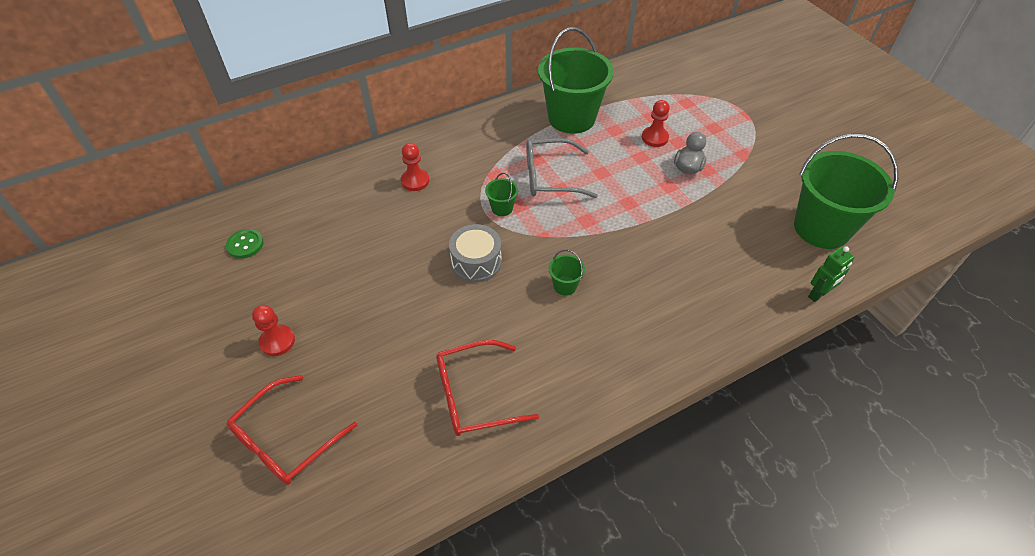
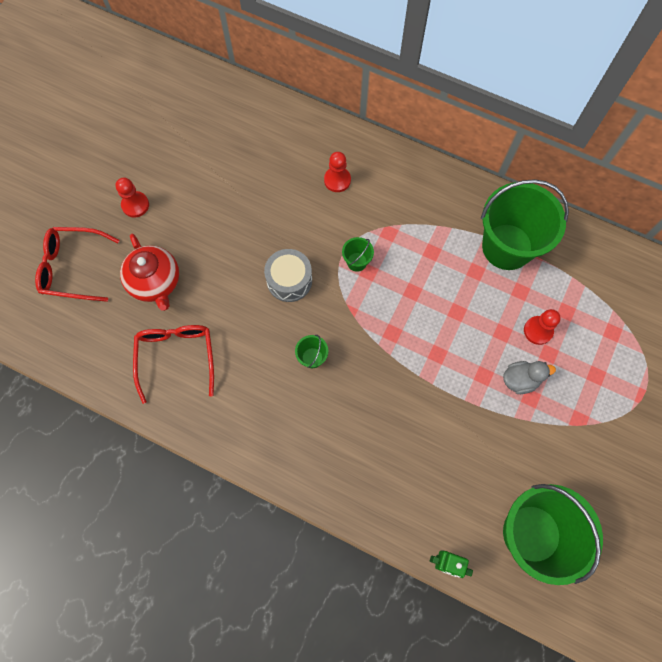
camera: 55 degrees right, 20 degrees up
(245, 245) = (195, 120): green button -> none
(378, 369) = (155, 282): none -> red teapot
(475, 395) = (176, 358): red glasses -> red glasses turned 45 degrees clockwise
(551, 177) = (420, 276): grey glasses -> none

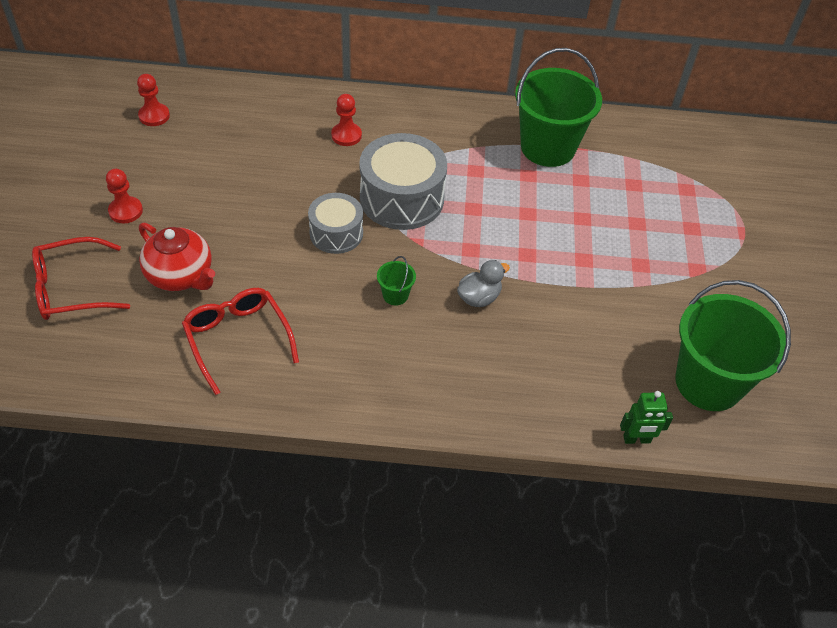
camera: 25 degrees left, 20 degrees down
(357, 262) = (402, 198): green bucket -> grey drum
(520, 380) = (622, 252): grey duck -> grey duck (479, 297)
(538, 330) = (616, 207): red pawn -> red pawn (154, 116)

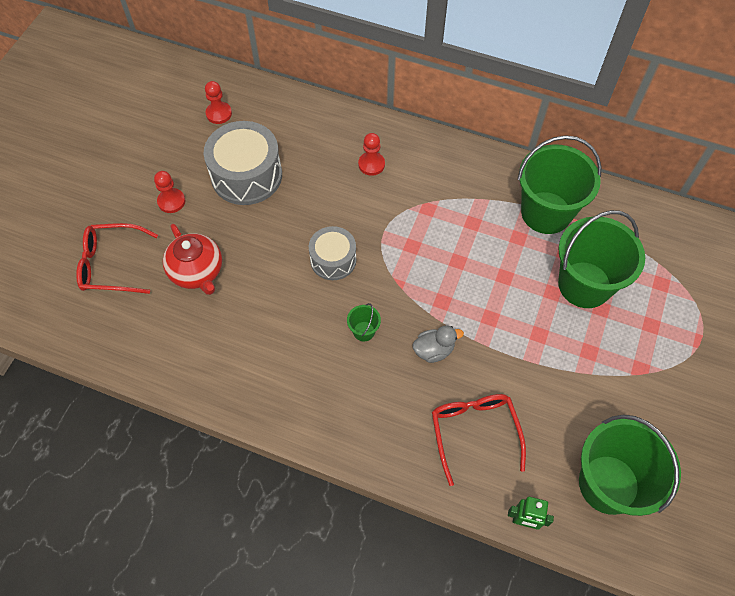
camera: 20 degrees right, 10 degrees up
(238, 339) = (224, 342): red glasses -> red glasses (474, 433)
(402, 198) = (399, 237): grey drum -> grey drum (246, 175)
(612, 205) = (584, 284): none -> green bucket

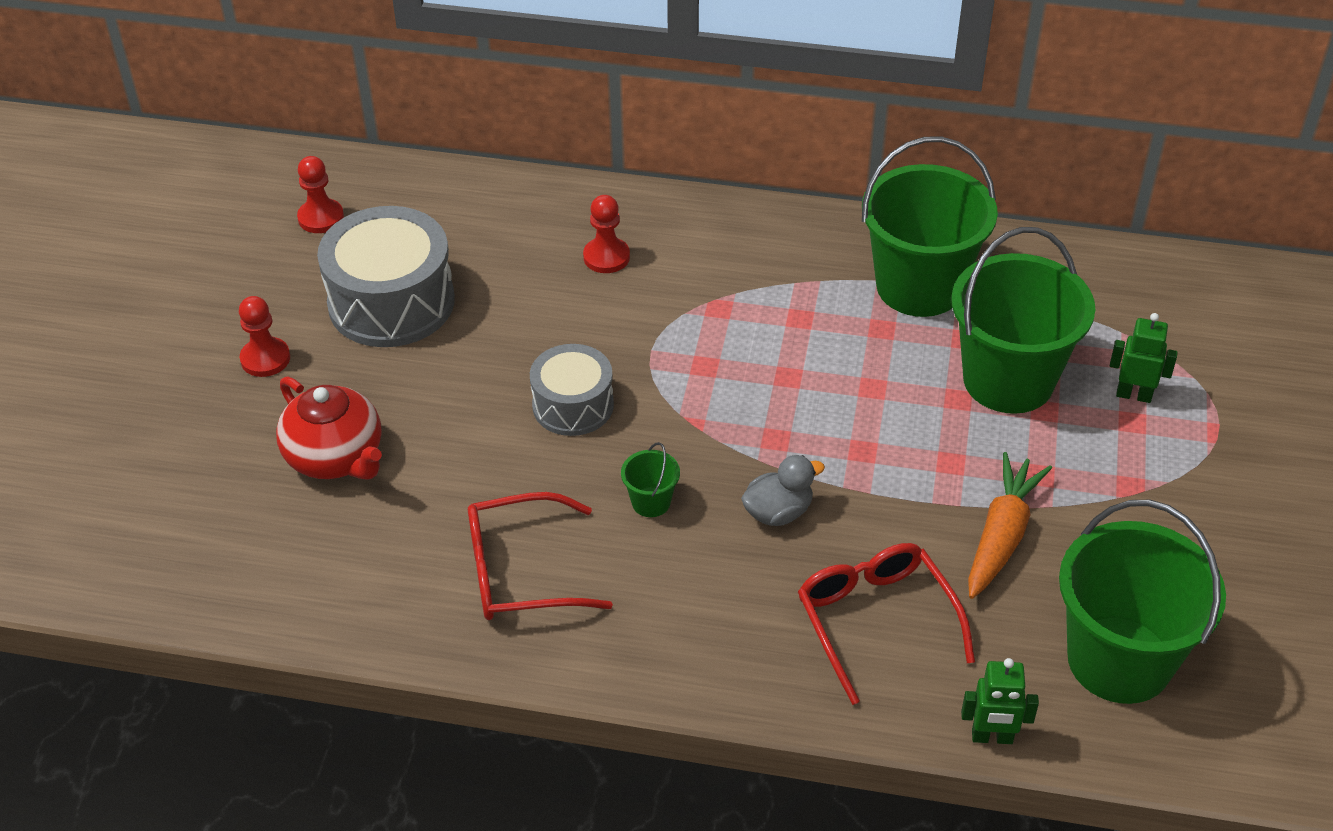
camera: 10 degrees left, 15 degrees down
(112, 264) = (178, 468): red glasses -> red glasses (521, 572)
(558, 388) = (1001, 535): none -> orange carrot
(656, 307) = (1133, 395): none -> green robot

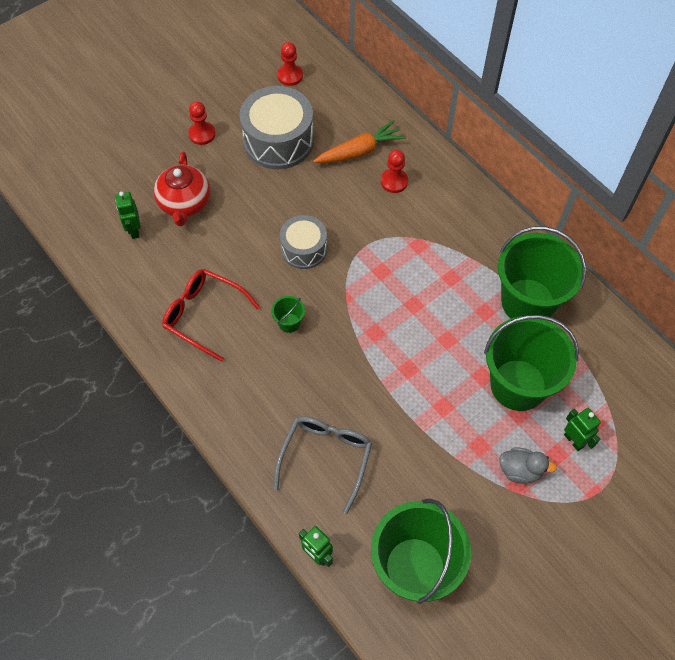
camera: 40 degrees right, 15 degrees up
(294, 538) = (134, 230): none -> green robot
(778, 512) = (338, 370): grey duck -> grey duck (520, 470)
(877, 622) = (325, 458): red glasses -> grey glasses
(1001, 535) = (427, 462): orange carrot -> orange carrot (359, 151)

